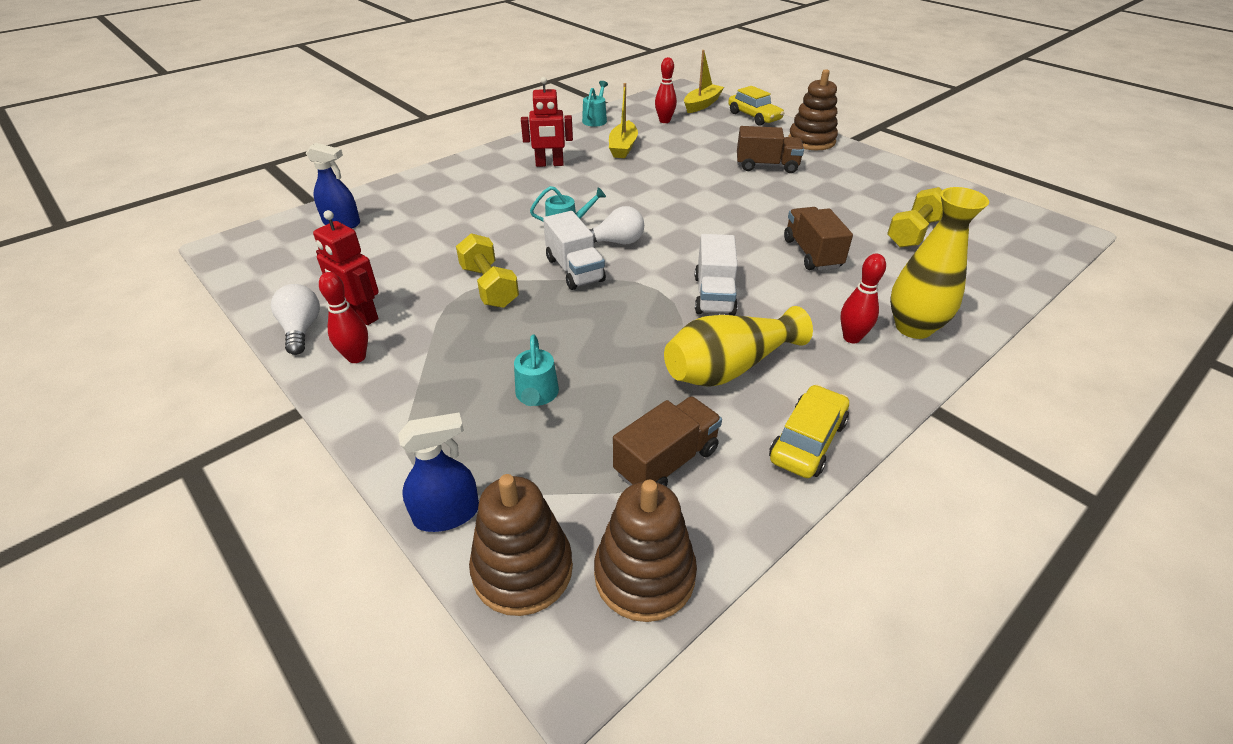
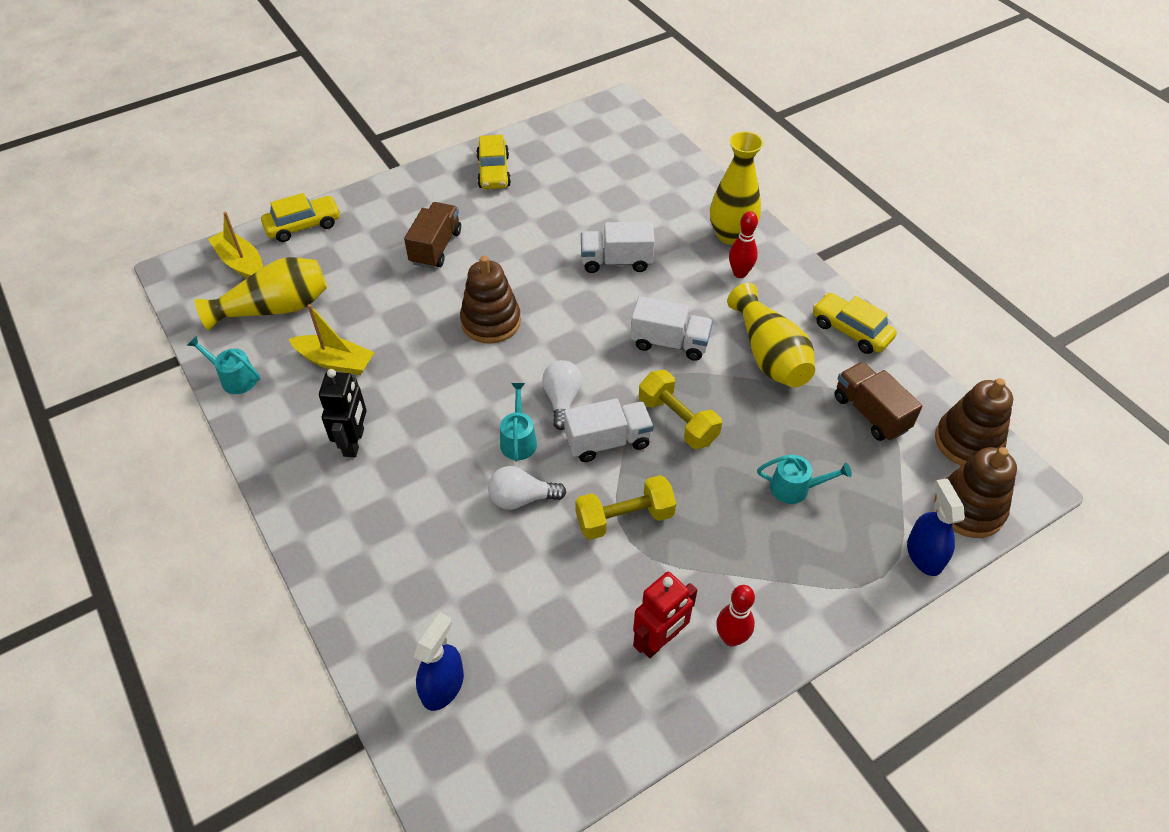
camera: 80 degrees left, 10 degrees up
(301, 329) = (677, 700): white light bulb -> white light bulb (521, 498)
(549, 164) = (354, 442): red robot -> black robot
(664, 121) = (275, 308): red bowling pin -> yellow vase
(811, 141) = (389, 197): brown stacking toy -> brown stacking toy (491, 321)
(812, 253) = (616, 261): brown truck -> white truck
(885, 178) = (494, 172): none -> yellow car
(914, 233) = (597, 188): yellow dumbbell -> yellow dumbbell (677, 421)

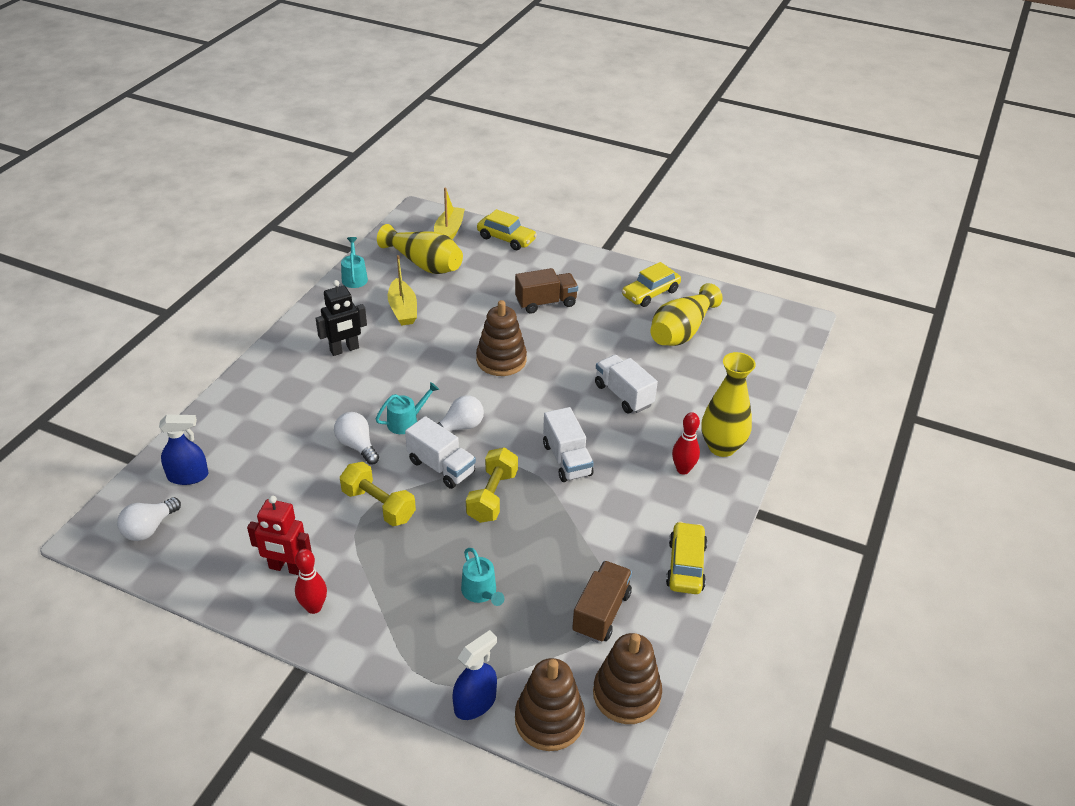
camera: 55 degrees right, 10 degrees down
(502, 762) = (149, 528): none -> white light bulb
(769, 355) = (608, 523): yellow vase -> yellow vase (681, 331)

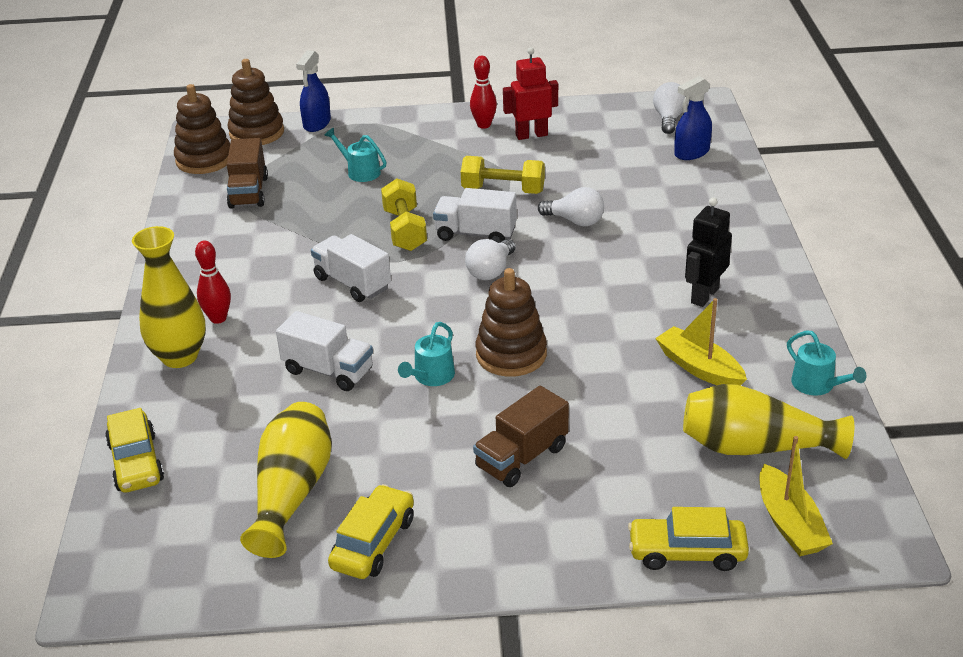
camera: 155 degrees right, 5 degrees down
(406, 421) = (551, 256): turquoise watering can -> turquoise watering can (431, 377)
(685, 565) = (185, 244): yellow car -> yellow car (136, 462)

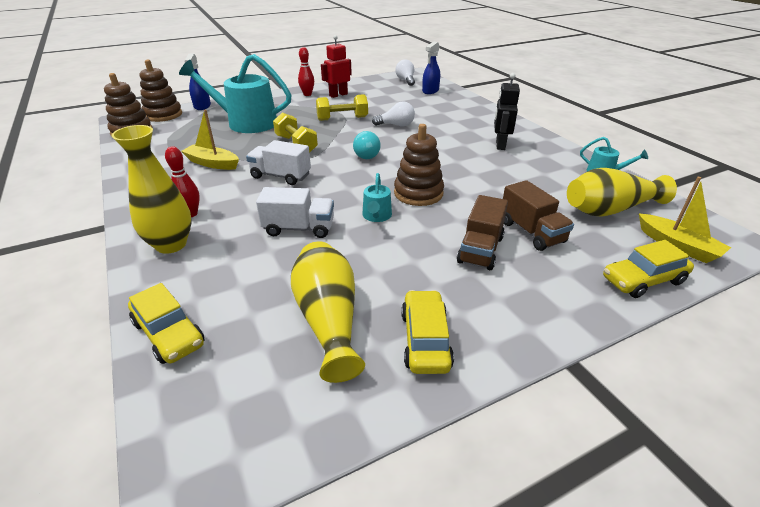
camera: 25 degrees left, 0 degrees up
(248, 192) = (174, 142): brown truck -> brown truck (531, 232)
(360, 171) = (246, 123): turquoise watering can -> turquoise watering can, size x2.25
(476, 234) = (343, 139): white truck -> none
(491, 271) = (367, 155): white light bulb -> turquoise light bulb
(699, 368) = (534, 177): yellow boat -> yellow boat (212, 163)

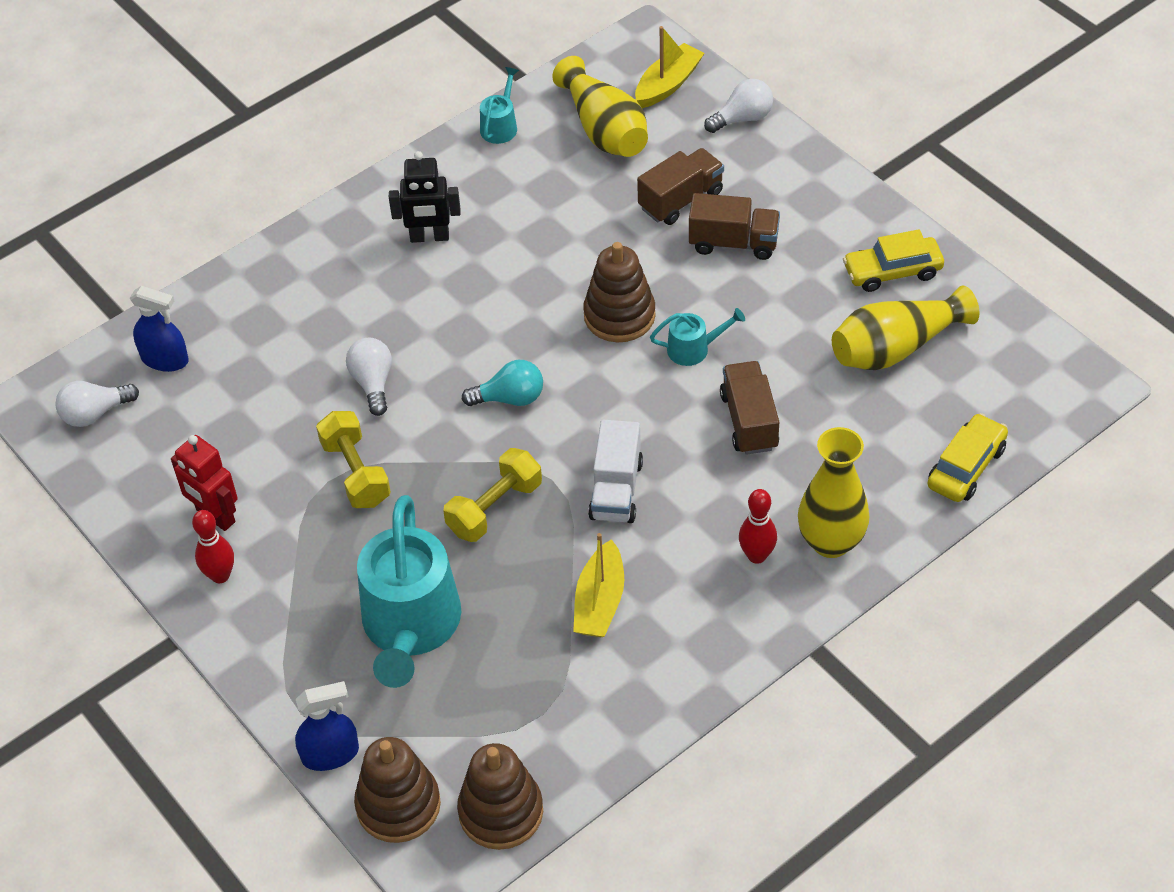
camera: 100 degrees left, 15 degrees up
(299, 228) = (749, 421): white truck -> brown truck
(643, 280) = (742, 118): yellow car -> white light bulb

